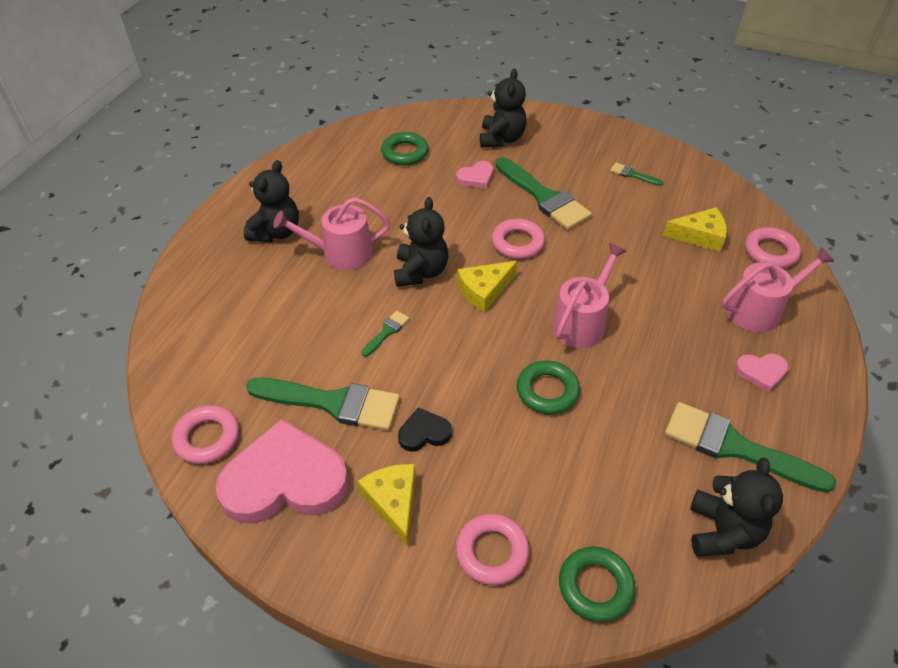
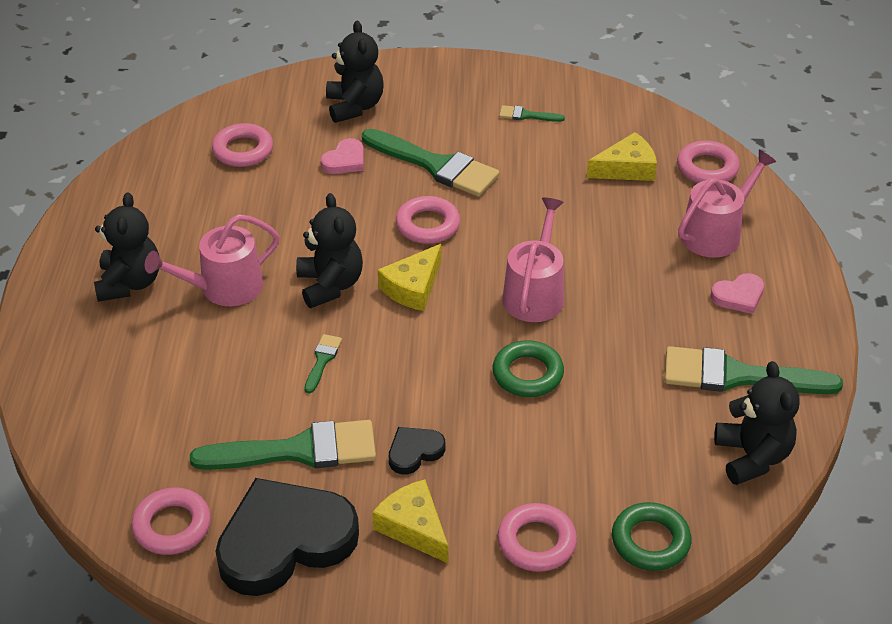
camera: 20 degrees left, 5 degrees down
(285, 480) = (285, 541): pink heart -> black heart
(405, 153) = (243, 150): green ring -> pink ring

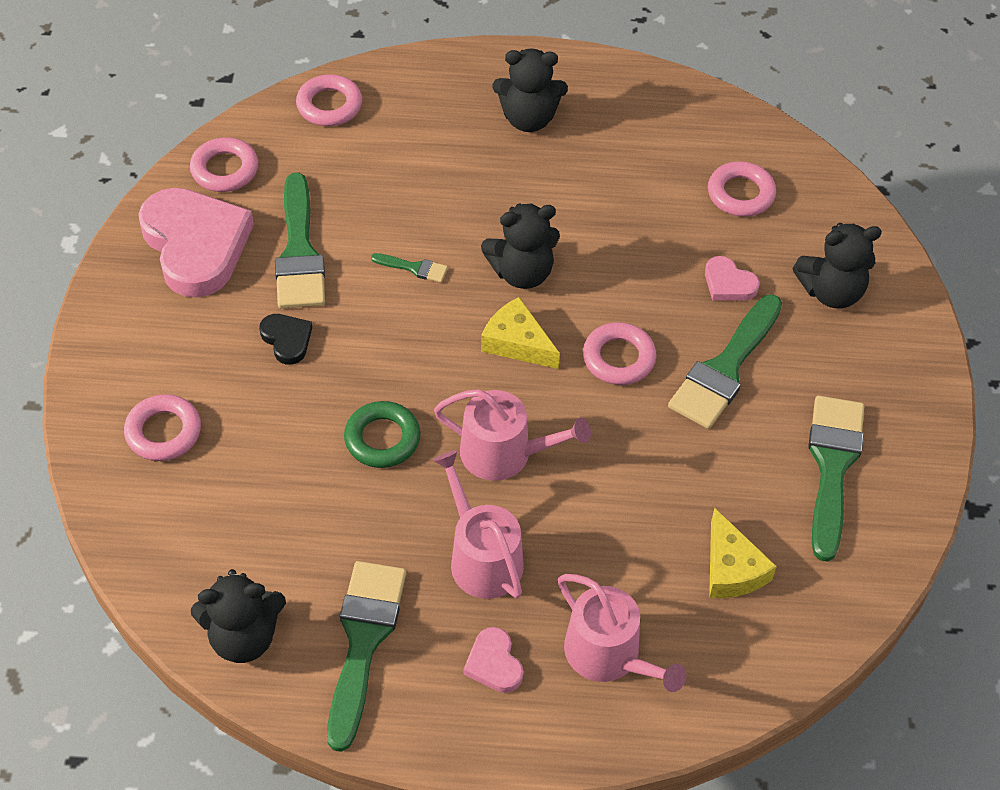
camera: 90 degrees right, 10 degrees up
(223, 288) = (520, 188): pink watering can -> pink watering can (481, 557)
(285, 541) = (195, 245): black heart -> pink heart
(413, 527) = (196, 337): yellow cheese -> none
(527, 115) = (832, 466): green brush -> green brush, size x2.24
(650, 541) = (148, 527): green ring -> none
(707, 168) = (738, 663): pink ring -> pink ring (329, 105)

